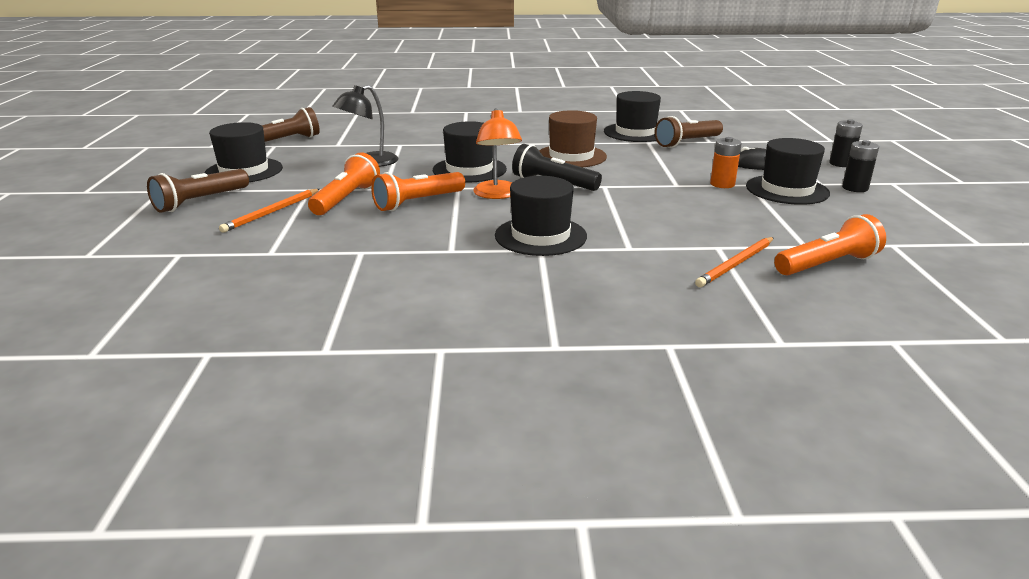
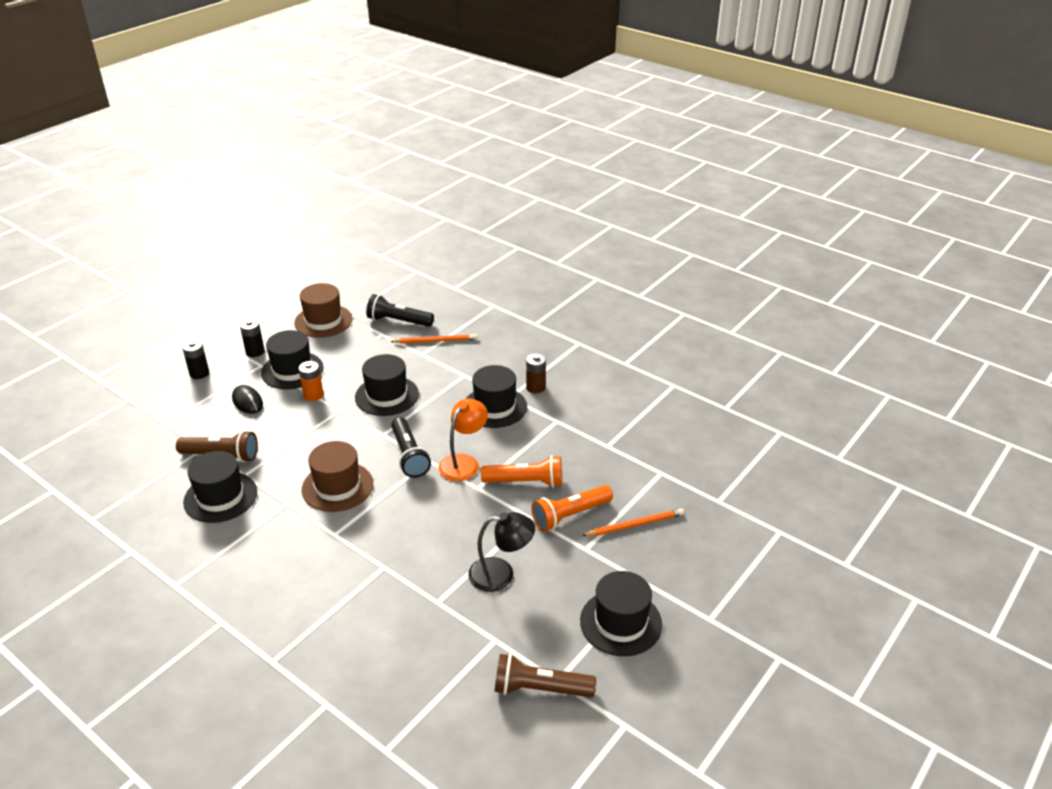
camera: 140 degrees left, 10 degrees up
(200, 201) = (682, 575): brown flashlight -> none
(469, 170) = (438, 510): black hat -> black hat (387, 395)
(526, 269) = (535, 387): none -> brown battery
(827, 264) = (398, 321): orange flashlight -> black flashlight
(889, 231) = (323, 321): none -> brown hat

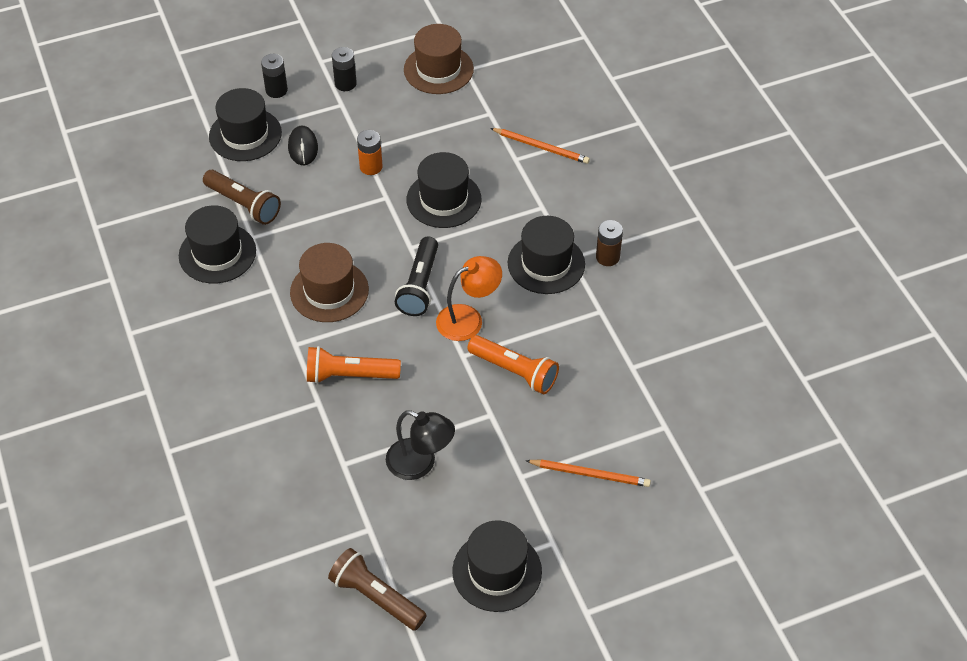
camera: 30 degrees right, 15 degrees up
(292, 370) = (368, 125): black hat -> black hat (245, 135)
(398, 321) = (518, 102): black flashlight -> none
(570, 515) = (532, 431): orange flashlight -> orange flashlight (349, 375)

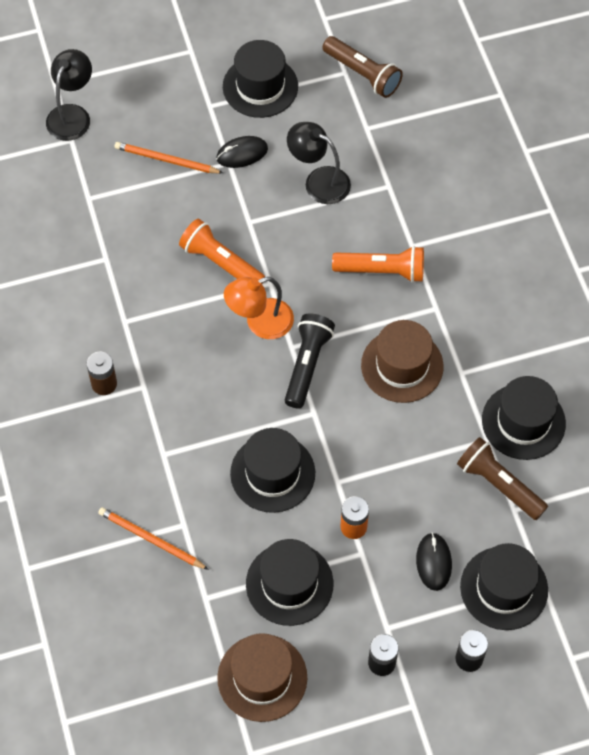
camera: 175 degrees left, 10 degrees up
(508, 488) = (242, 154): none -> black mouse
(546, 263) = (171, 381): black hat -> black hat (289, 584)
(707, 519) = (72, 114): none -> black lamp

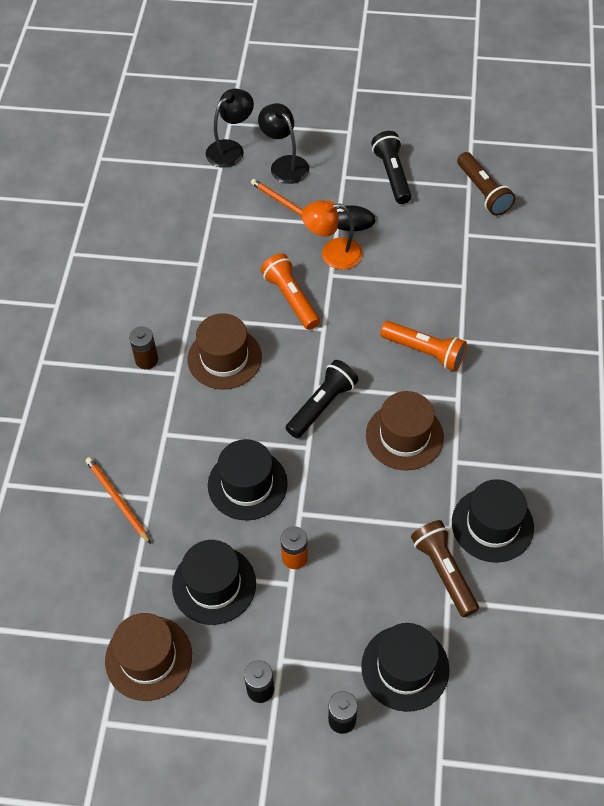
camera: 25 degrees right, 5 degrees down
(184, 352) = (224, 358): none -> brown hat
(260, 86) = (392, 175): black hat -> black flashlight
(260, 323) = (299, 357): orange lamp -> orange lamp (332, 254)
(319, 181) = (405, 262): black lamp -> black lamp (285, 164)
(433, 562) = (351, 618): black mouse -> none

